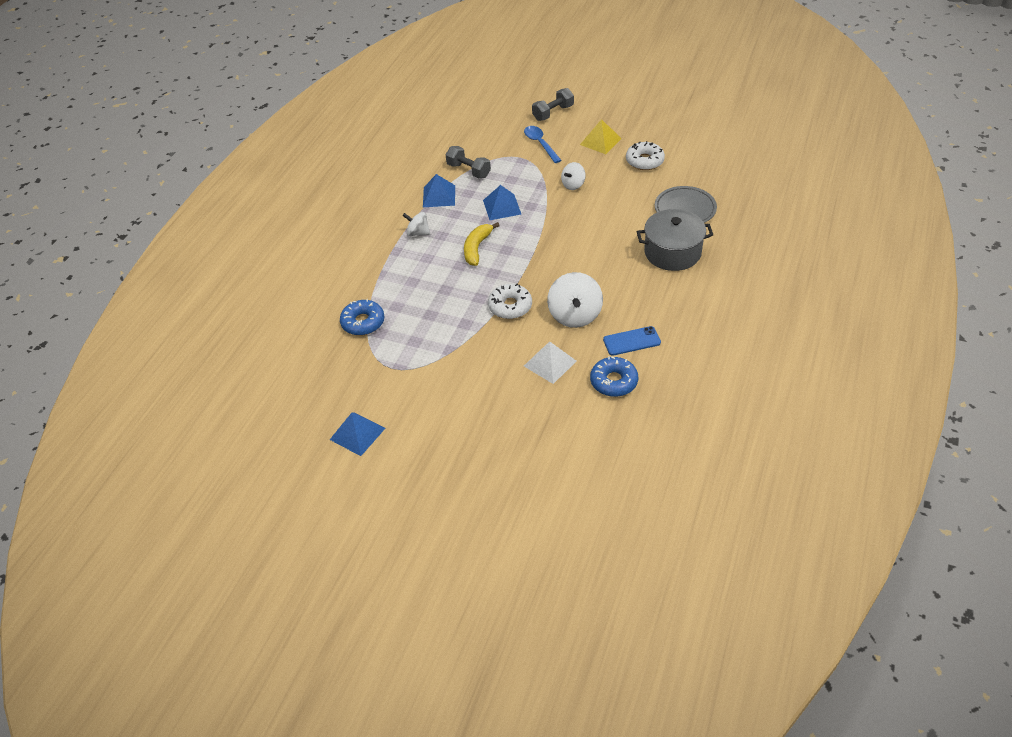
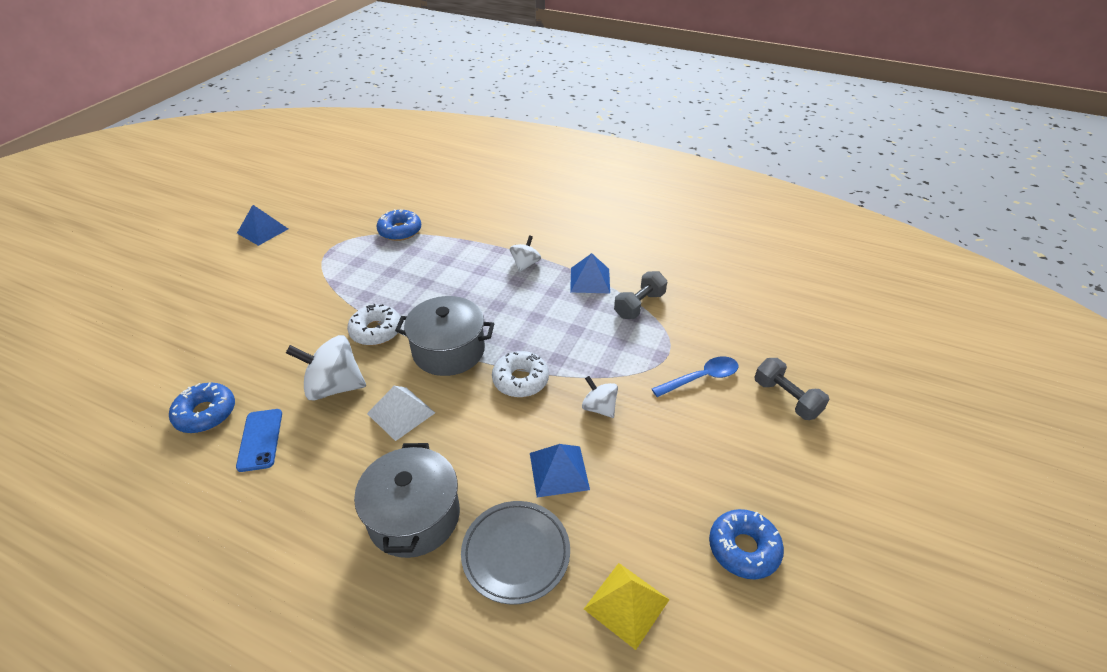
camera: 90 degrees right, 5 degrees down
(477, 248) = (486, 308): yellow banana -> none
(502, 207) = (560, 332): blue pyramid -> blue pyramid (559, 471)
(528, 261) = (448, 350): none -> grey pot
(550, 363) = (269, 358): white pyramid -> white pyramid (401, 413)
(600, 141) = (712, 453): yellow pyramid -> yellow pyramid (626, 604)
(644, 161) = (656, 510): white donut -> white donut (520, 380)
(660, 133) = (743, 548): none -> blue donut

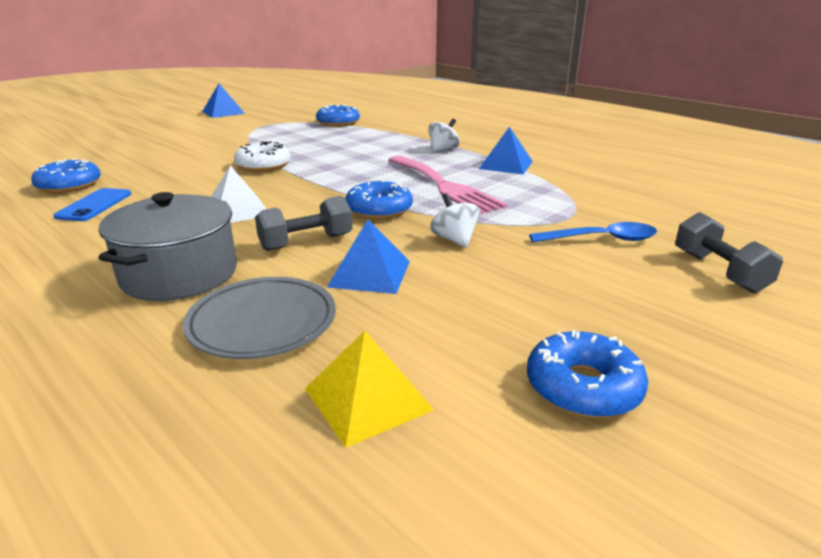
camera: 20 degrees right, 15 degrees down
(334, 387) = (192, 188): white spinning top -> none
(448, 350) = (321, 184): grey pot -> none
(520, 380) = (379, 210): white donut -> blue donut
(555, 329) = (444, 186): none -> pink fork
(639, 305) = (553, 185): grey dumbbell -> grey dumbbell (306, 242)

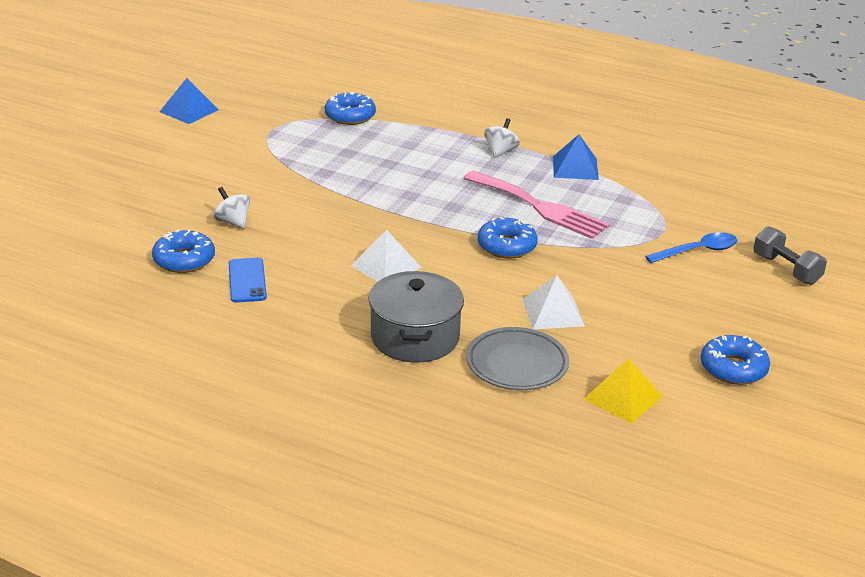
camera: 20 degrees left, 5 degrees up
(263, 165) = (344, 202): white donut -> none
(306, 242) = (479, 291): grey dumbbell -> none
(369, 273) = (553, 312): blue pyramid -> white pyramid
(454, 240) = (591, 269): white spinning top -> white spinning top (232, 222)

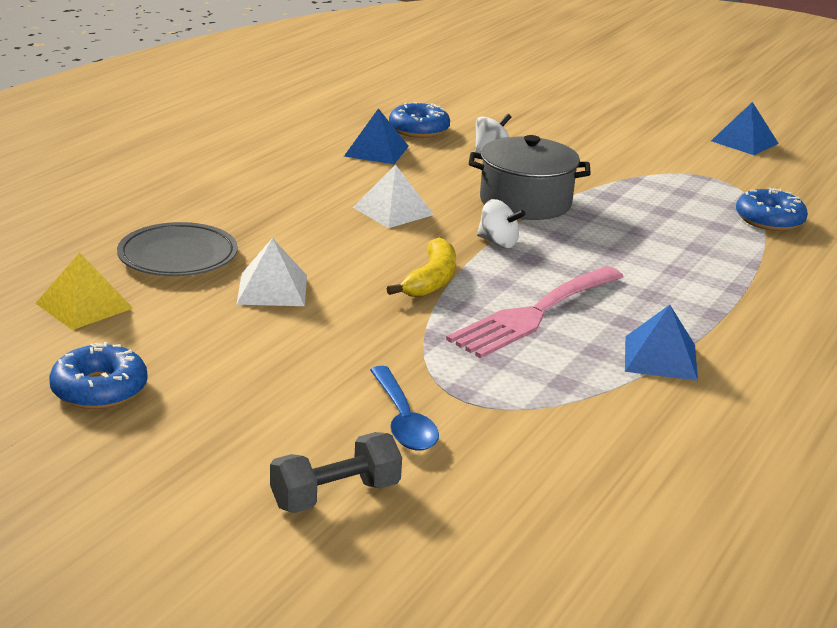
camera: 95 degrees right, 5 degrees down
(247, 280) = (376, 151): blue phone -> blue pyramid
(415, 337) = (249, 213): grey pot -> grey pot (525, 202)
(500, 151) = (698, 306): white spinning top -> white spinning top (498, 242)
(506, 246) = (431, 280): blue donut -> yellow banana

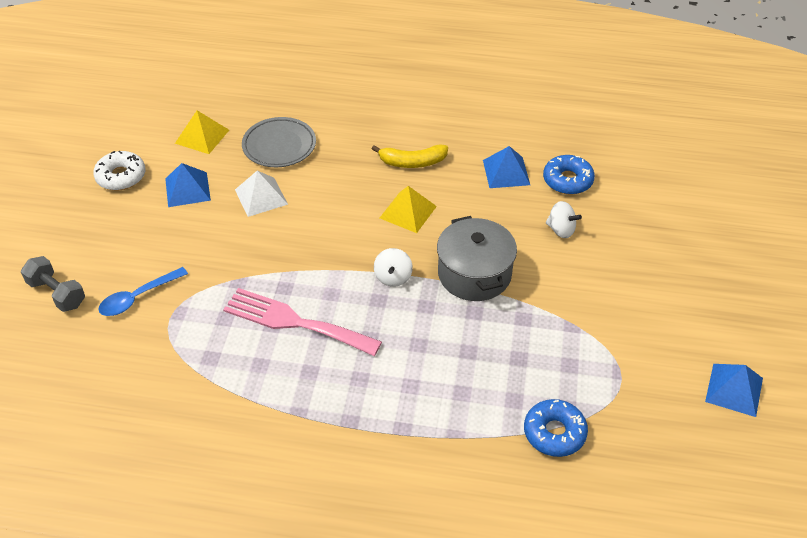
camera: 70 degrees right, 20 degrees up
(99, 389) = (121, 176): blue donut -> white donut
(393, 211) = (408, 212): white pyramid -> yellow pyramid
(431, 280) = (314, 260): yellow banana -> yellow banana (412, 162)
(660, 358) = (268, 401): blue pyramid -> blue pyramid (187, 189)

